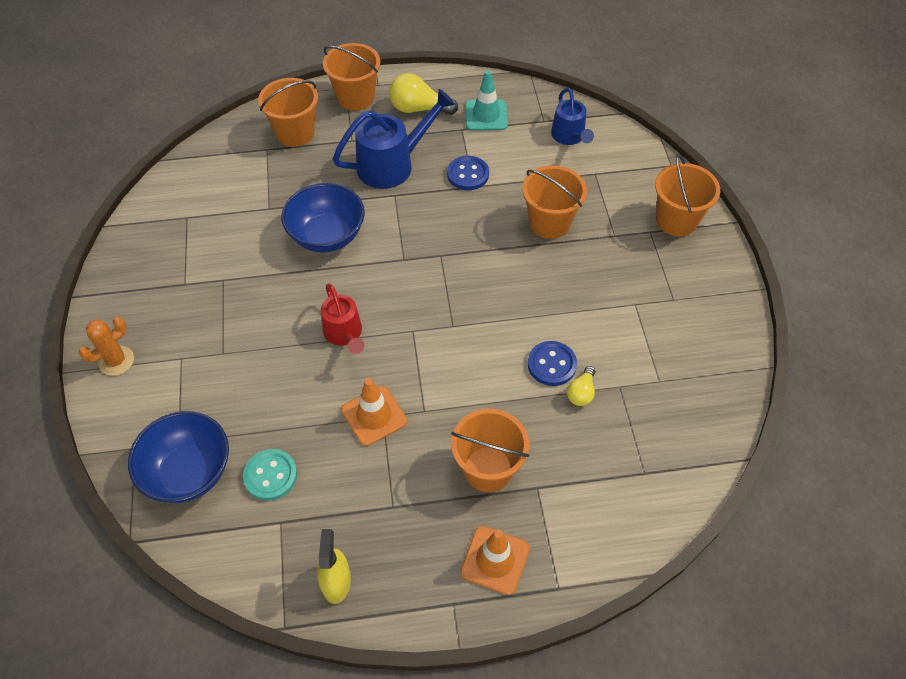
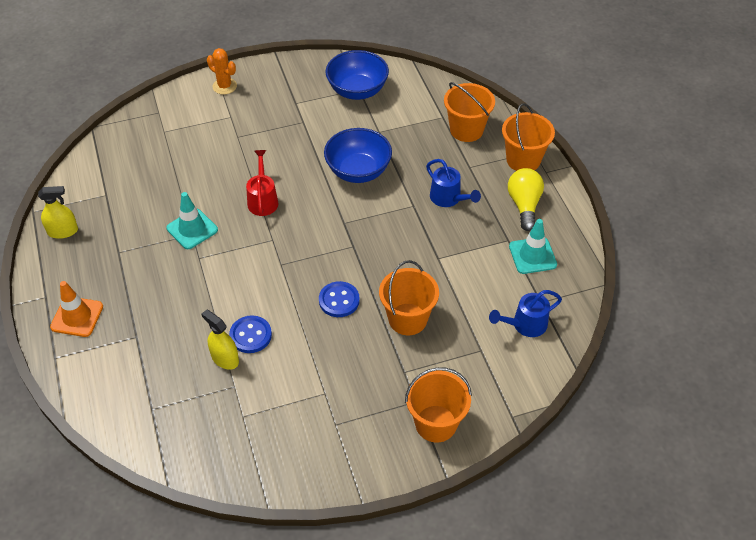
camera: 80 degrees right, 5 degrees down
(189, 472) = (141, 142): blue bowl -> blue bowl (357, 90)
(270, 475) = (140, 182): turquoise button -> none
(344, 334) = (263, 199): red watering can -> red watering can turned 120 degrees clockwise
(374, 415) = (192, 229): orange traffic cone -> turquoise traffic cone
(393, 164) = (449, 199): blue watering can -> blue watering can, size x0.63
(468, 174) = (451, 252): blue button -> blue button (339, 300)
(488, 469) = (150, 303): orange bucket -> none
(581, 392) = (225, 358): yellow light bulb -> yellow spray bottle

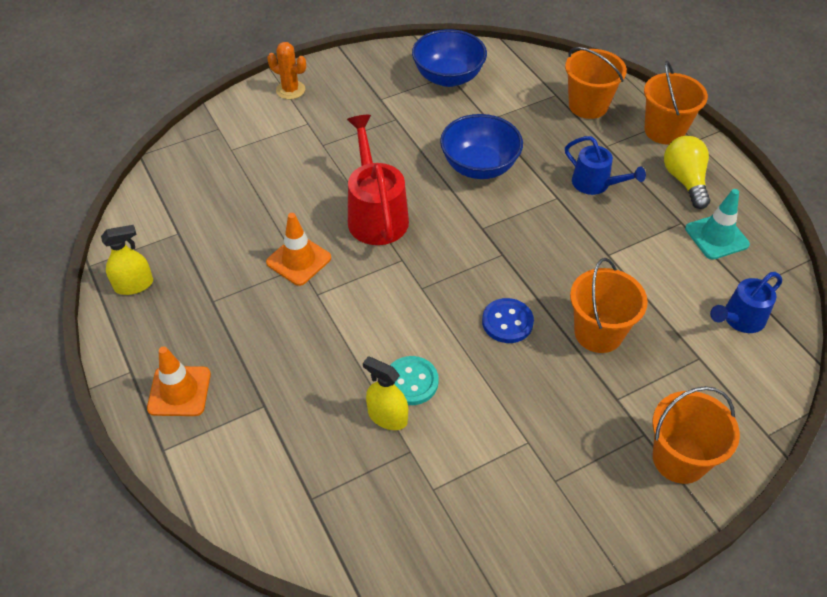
camera: 10 degrees left, 0 degrees up
(192, 229) = (298, 260): turquoise traffic cone -> orange traffic cone
(250, 335) = (411, 382): blue button -> turquoise button
(263, 199) = (375, 213): red watering can -> red watering can, size x1.59

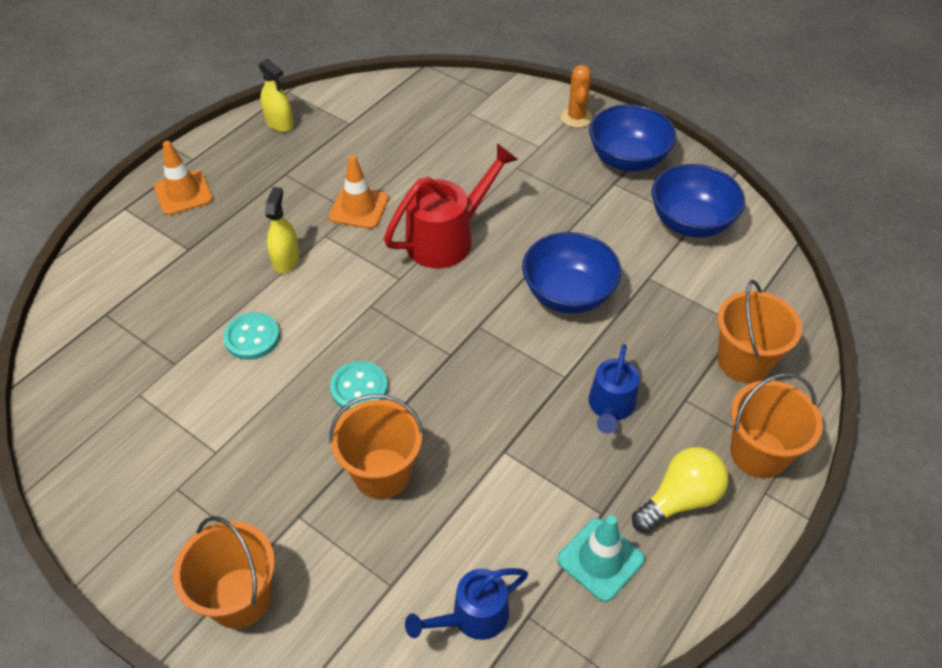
camera: 65 degrees right, 0 degrees up
(360, 82) = (627, 159): none -> blue bowl
(387, 417) = (206, 334): yellow spray bottle -> yellow spray bottle (286, 260)
(507, 322) = (359, 388): blue button -> turquoise button
(739, 319) = (472, 617): blue watering can -> blue watering can turned 60 degrees counterclockwise

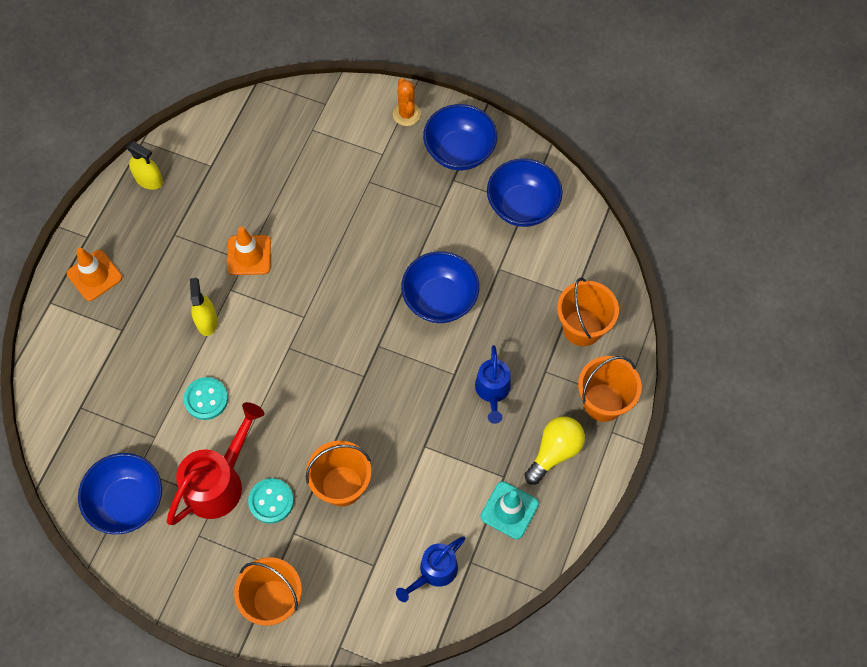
camera: 15 degrees left, 15 degrees up
(109, 427) = (127, 502): none -> blue bowl
(359, 388) = (303, 422): turquoise button -> turquoise button (271, 501)
(448, 238) = (332, 268): red watering can -> red watering can (219, 481)

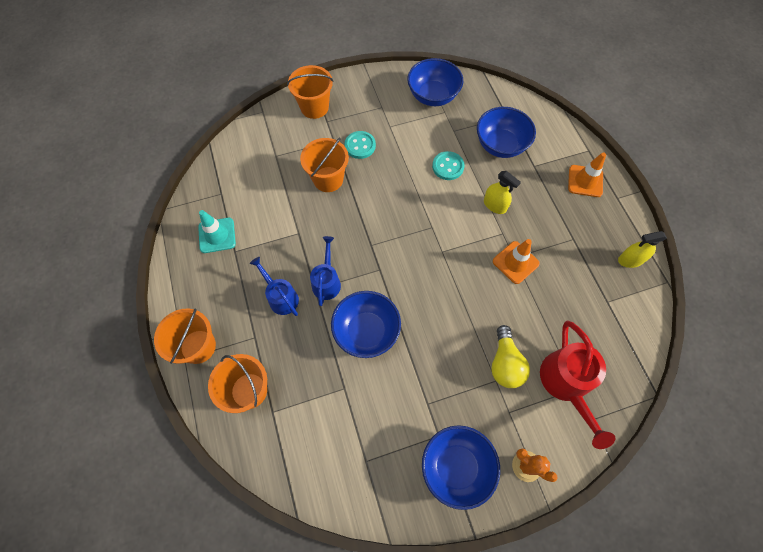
camera: 140 degrees right, 0 degrees up
(219, 481) = (397, 135): red watering can -> red watering can (566, 385)
(433, 572) = (238, 174): blue watering can -> blue watering can (327, 281)
(522, 206) = (367, 458): blue bowl -> blue bowl (500, 145)
(554, 452) = (211, 289): yellow light bulb -> yellow light bulb (505, 363)

